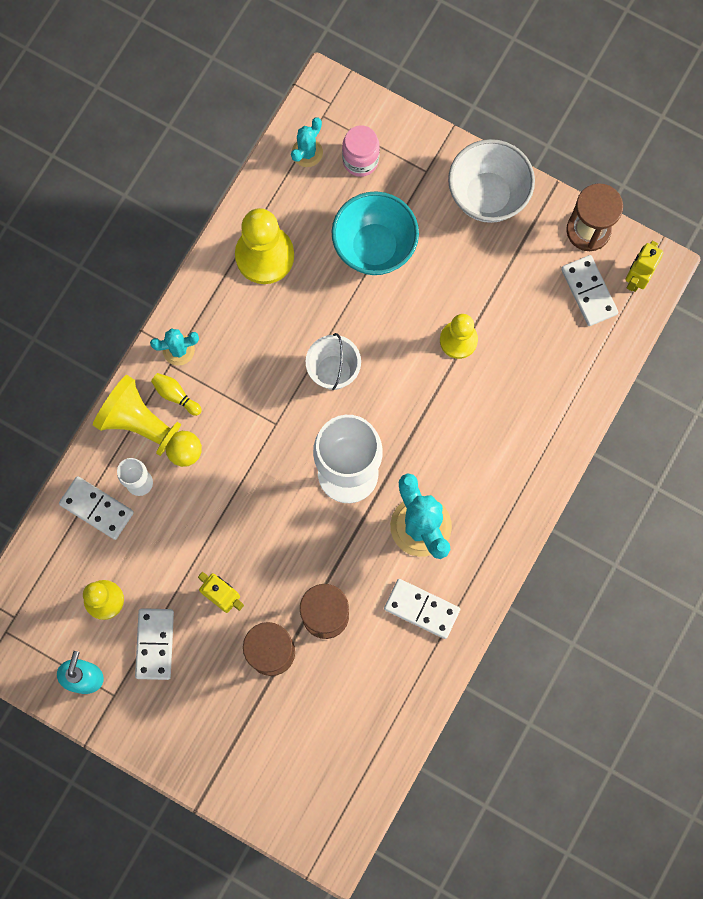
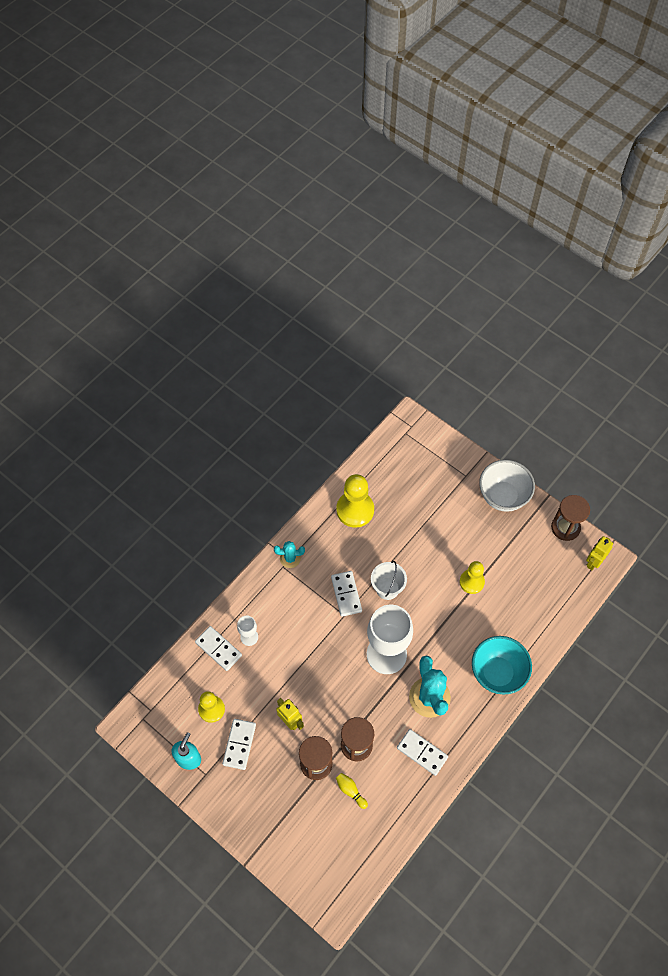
camera: 10 degrees right, 15 degrees down
(149, 429) = (262, 604): yellow pawn -> none
(176, 395) = (283, 586): yellow bowling pin -> yellow bowling pin (350, 791)
(307, 152) = (392, 453): turquoise cactus -> none
(360, 160) = (425, 463): pink jar -> none
(374, 247) = (425, 516): turquoise bowl -> turquoise bowl (497, 673)
(588, 291) = (561, 565): white domino -> white domino (346, 594)

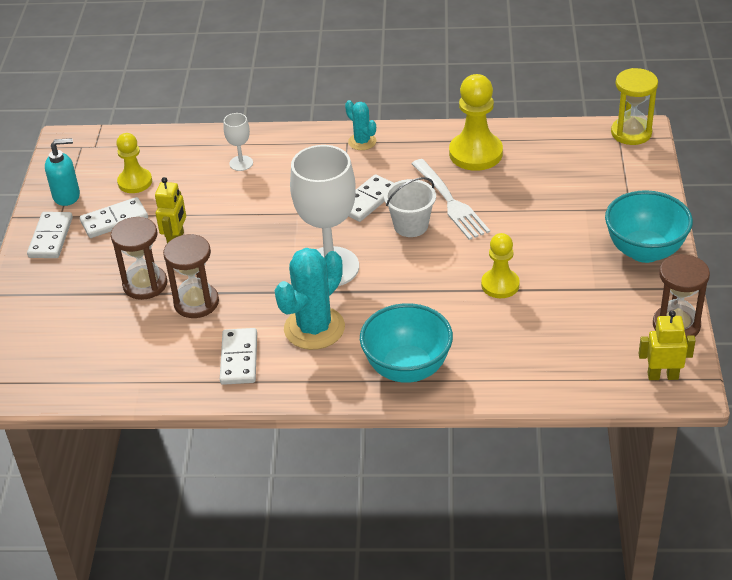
camera: 55 degrees right, 20 degrees down
(218, 649) = (206, 151): white domino -> white domino (51, 237)
(350, 791) = (137, 327): yellow bowling pin -> none
(384, 554) = (449, 201): none -> white fork
(407, 424) = (631, 133): none -> yellow hourglass
(503, 496) = (644, 251): white bowl -> turquoise bowl

